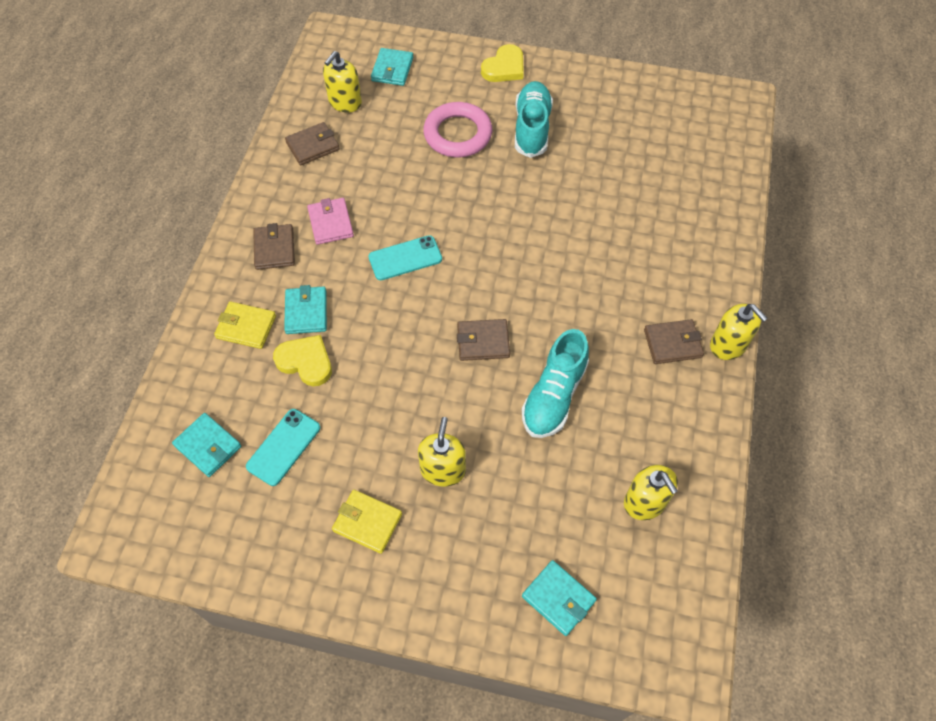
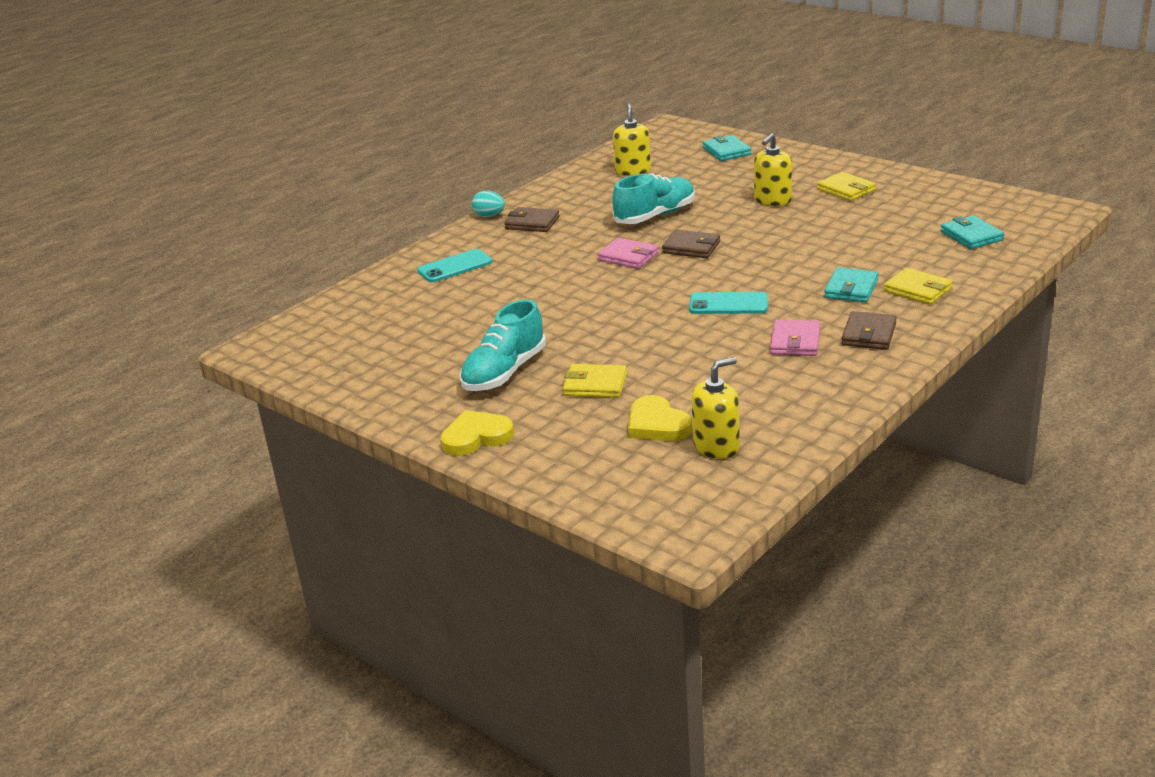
camera: 150 degrees left, 30 degrees down
(283, 447) = (902, 226): turquoise phone -> turquoise phone (455, 266)
(305, 362) = (864, 262): yellow heart -> yellow heart (657, 424)
(313, 146) = (784, 410): brown wallet -> none
(392, 69) = (626, 469): turquoise wallet -> none
(458, 134) = (595, 385): pink ring -> yellow wallet
(534, 308) = (628, 257): none -> pink wallet
(728, 345) = (489, 216): yellow soap dispenser -> turquoise egg

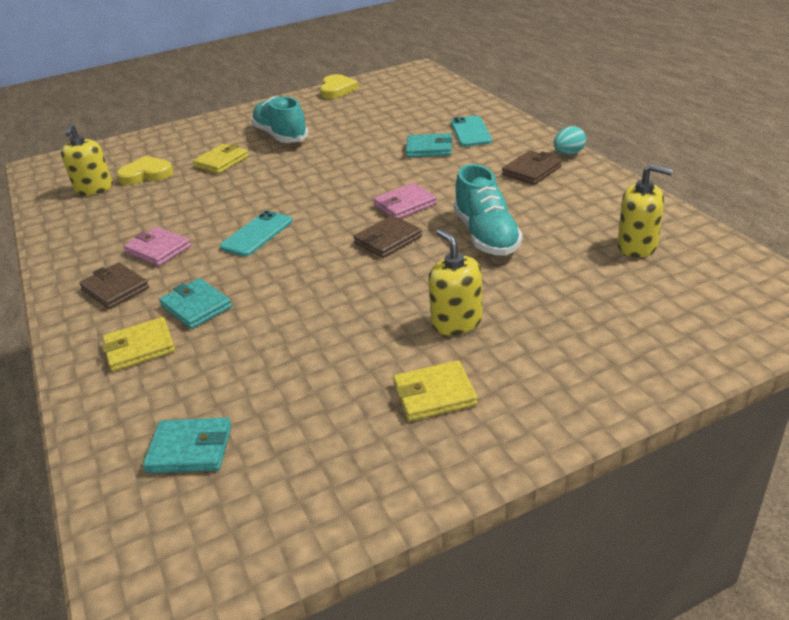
camera: 115 degrees right, 5 degrees up
(476, 437) = (220, 122): yellow heart -> yellow heart (337, 89)
(726, 151) = (664, 332): turquoise wallet -> turquoise wallet (429, 149)

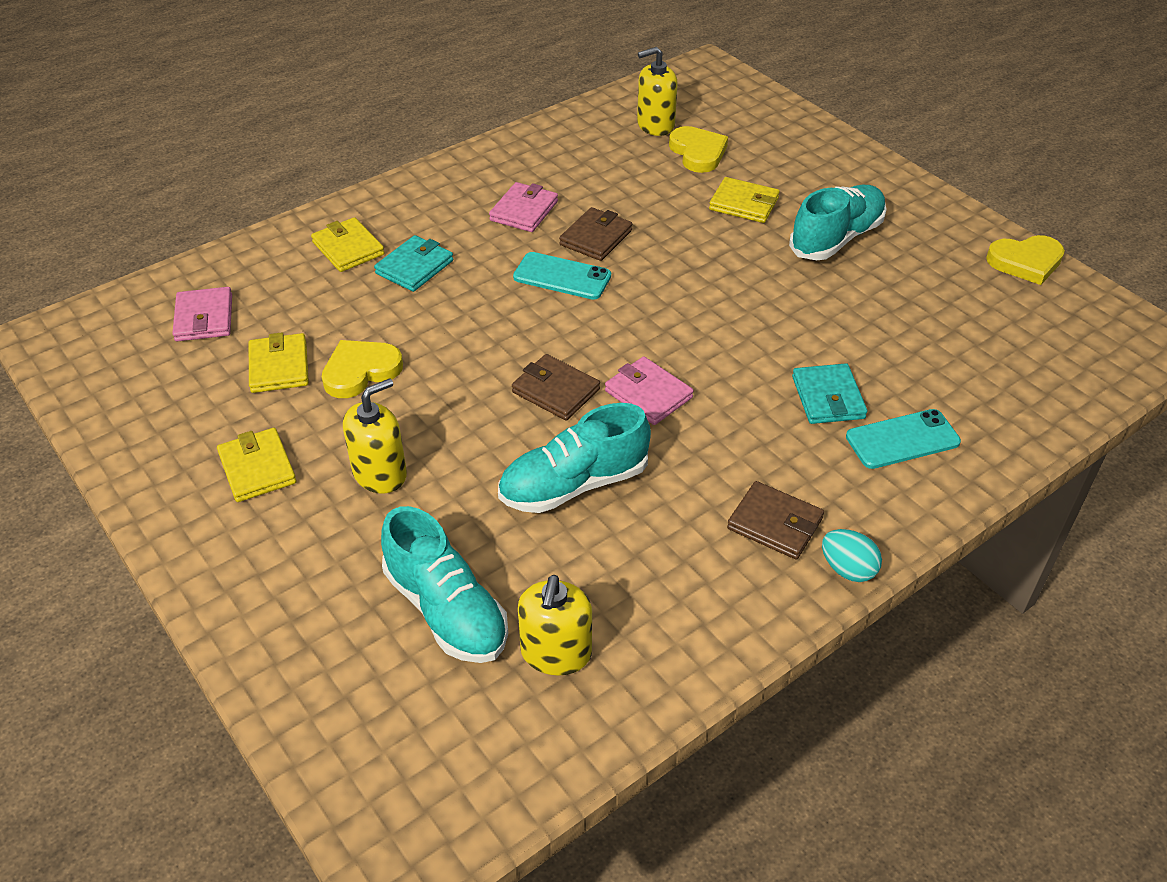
camera: 75 degrees right, 10 degrees up
(115, 289) = (447, 203): brown wallet -> brown wallet (596, 238)
(190, 449) = (204, 318): turquoise wallet -> pink wallet
(297, 387) = (279, 367): none -> yellow wallet
(325, 335) = (360, 371): none -> yellow heart
(602, 289) = (446, 610): none -> turquoise shoe

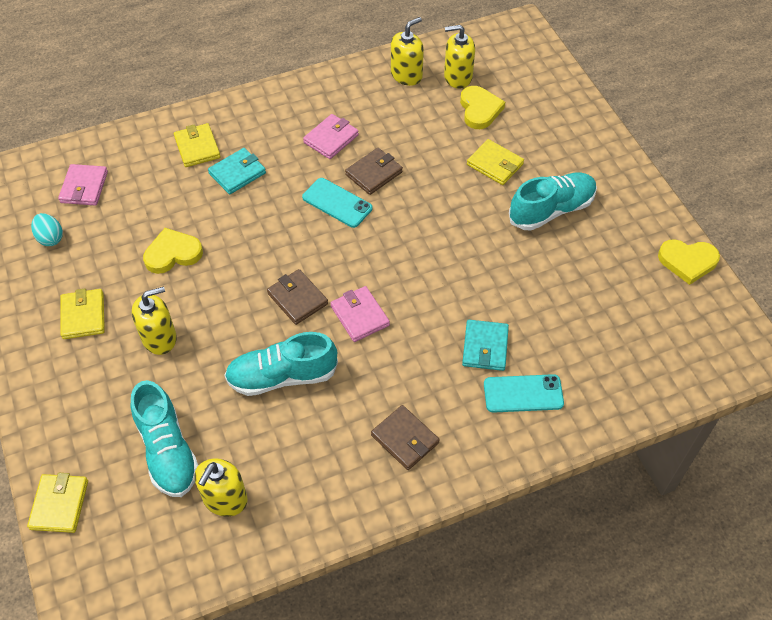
camera: 15 degrees right, 10 degrees up
(279, 367) = (121, 238): yellow wallet -> yellow wallet (59, 504)
(590, 132) = (406, 75): none -> yellow soap dispenser
(847, 569) = (439, 486): turquoise egg -> turquoise egg (50, 238)

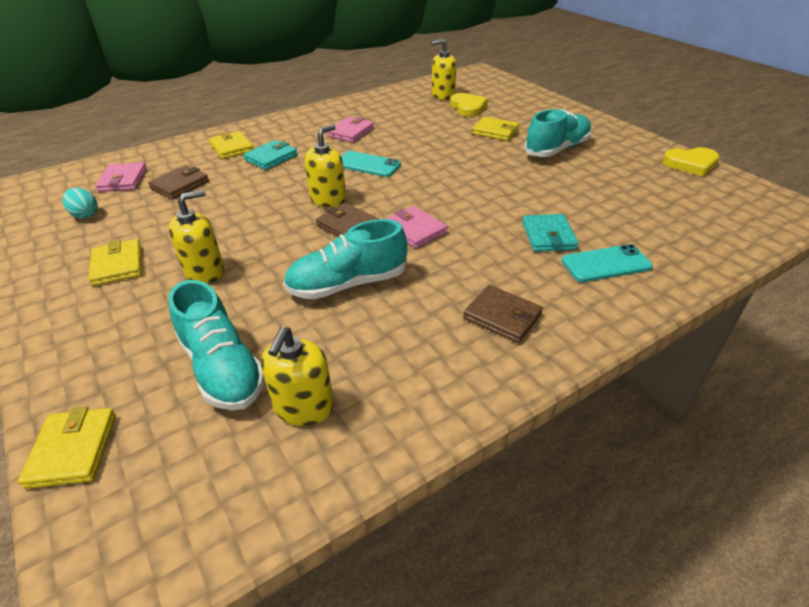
camera: 10 degrees left, 15 degrees down
(173, 253) = (214, 211): yellow heart -> none
(374, 173) = (394, 146): brown wallet -> brown wallet (180, 185)
(406, 75) = (401, 98): yellow soap dispenser -> yellow soap dispenser (328, 199)

